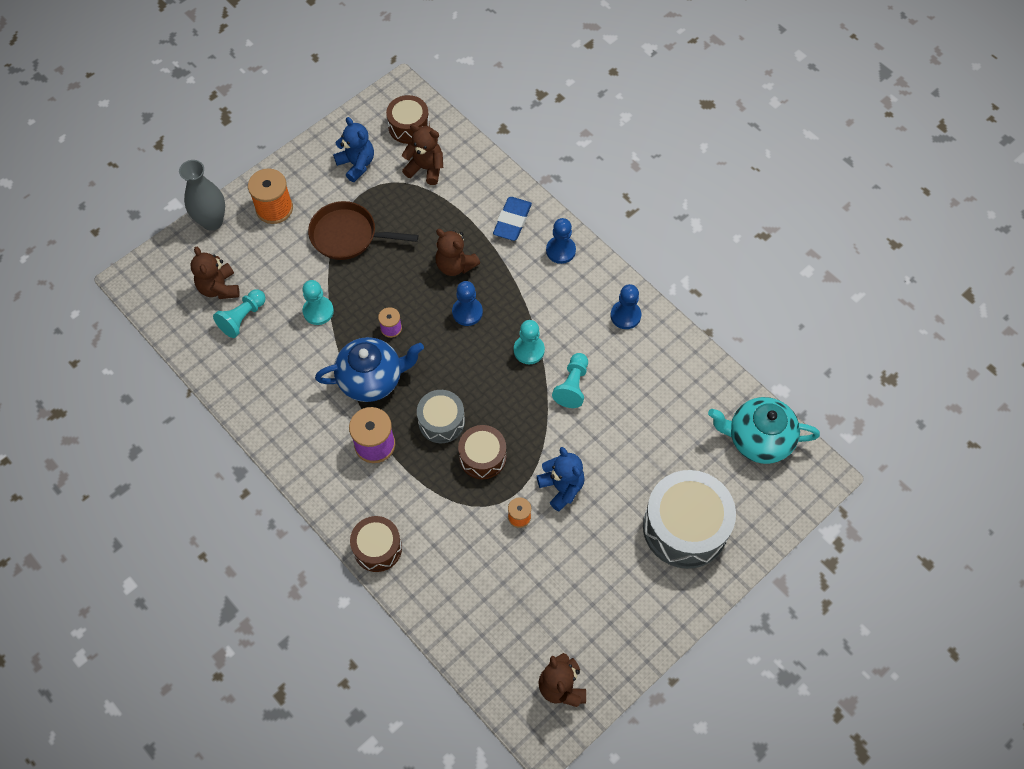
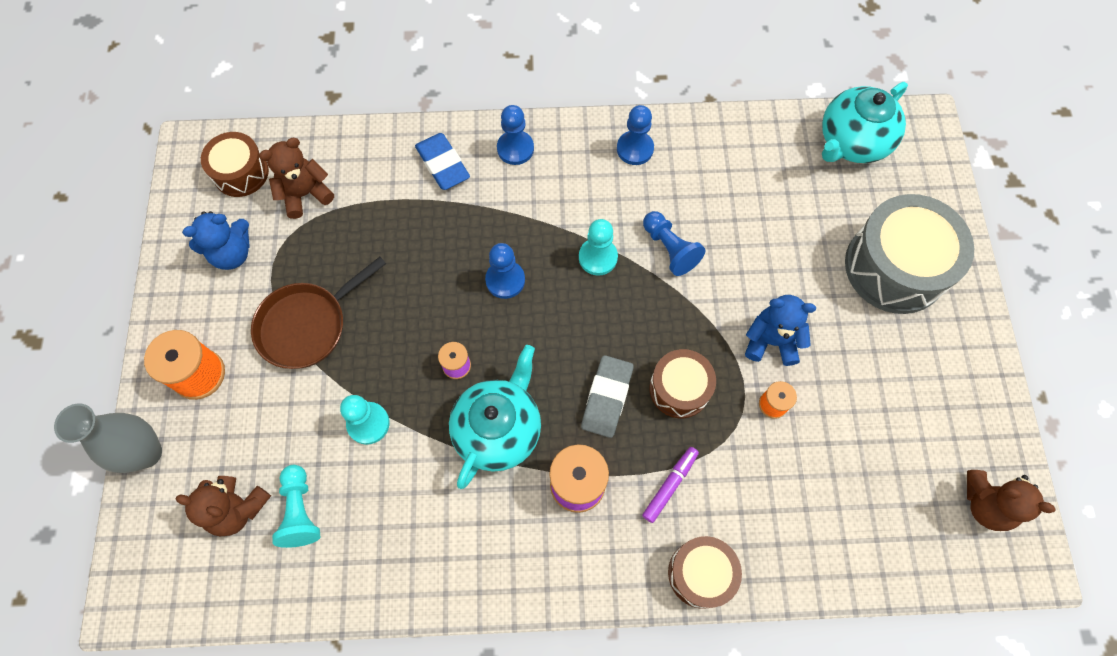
camera: 50 degrees left, 5 degrees up
(356, 164) = (232, 253): blue teddy bear -> blue teddy bear turned 150 degrees clockwise
(372, 379) = (498, 429): blue teapot -> turquoise teapot
(417, 494) = (670, 485): none -> purple marker
(441, 422) = (607, 398): grey drum -> grey eraser
(455, 265) = (442, 251): brown teddy bear -> none
(572, 385) = (669, 249): turquoise pawn -> blue pawn

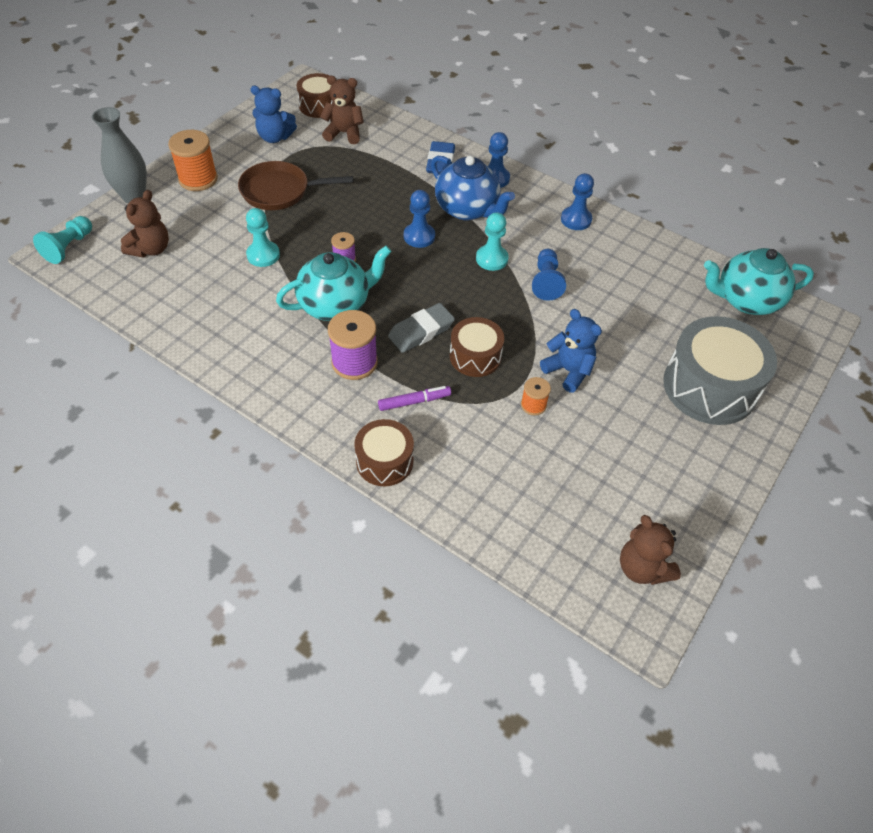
camera: 35 degrees right, 15 degrees down
(237, 509) = (151, 249): brown teddy bear -> brown teddy bear turned 120 degrees counterclockwise
(300, 511) = (181, 271): turquoise pawn -> turquoise pawn (69, 247)
(522, 209) = (467, 209): none -> blue teapot

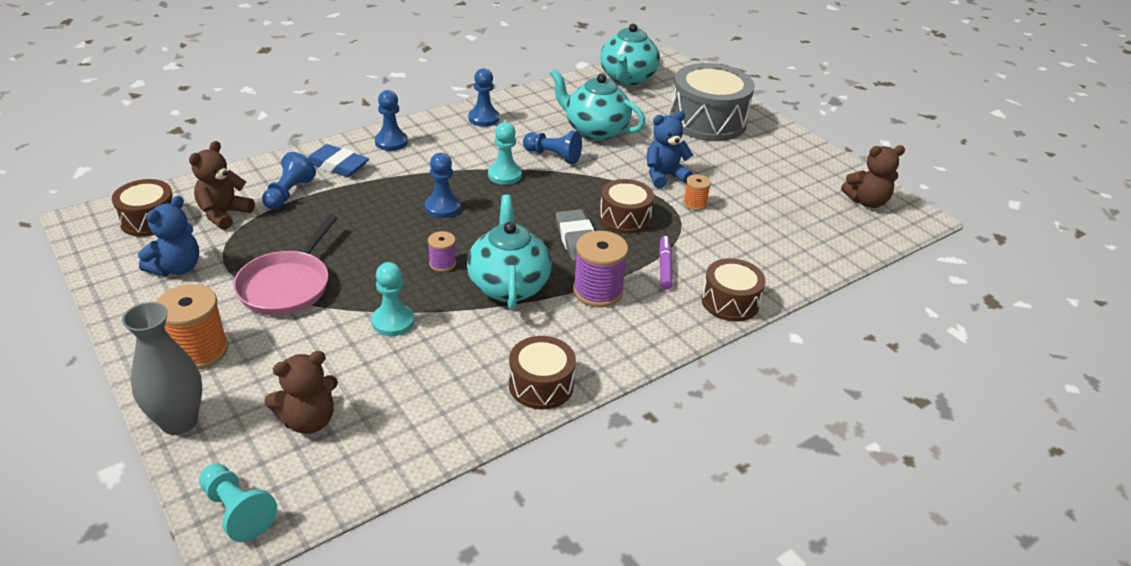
camera: 70 degrees left, 15 degrees down
(151, 249) = (308, 420): brown teddy bear -> brown teddy bear turned 105 degrees clockwise
(224, 355) = (541, 385): none -> brown drum
(280, 191) = (287, 285): brown pan -> pink pan
(387, 152) = (289, 193): none -> blue pawn
(467, 209) = (424, 169): blue teapot -> none
(615, 300) = (595, 130): none -> turquoise teapot

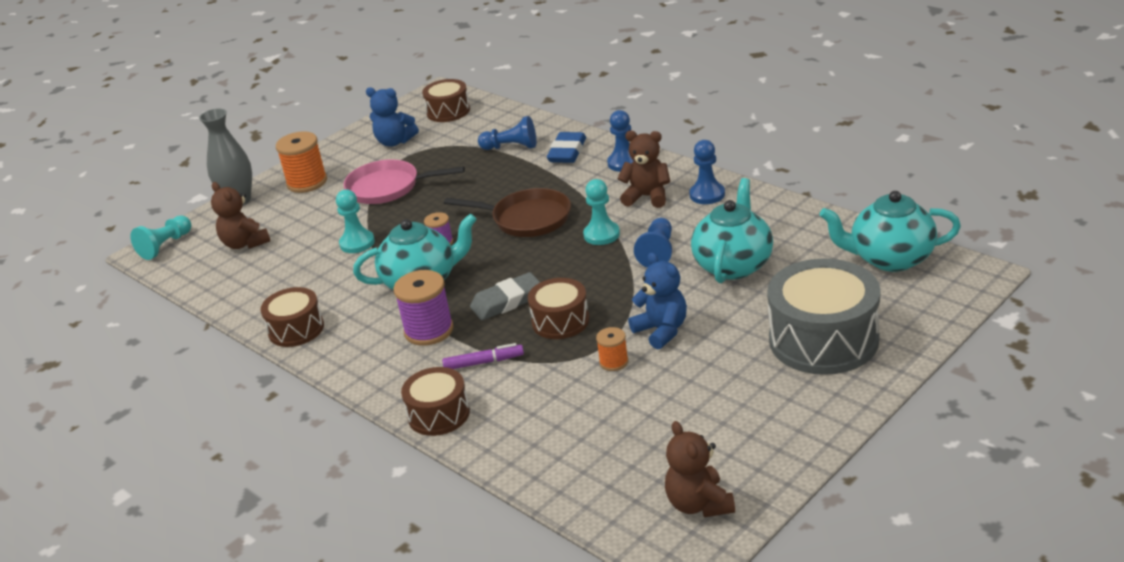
camera: 85 degrees right, 5 degrees down
(224, 214) = (469, 133): brown teddy bear -> brown teddy bear (647, 197)
(442, 207) = (526, 219): blue pawn -> brown pan

